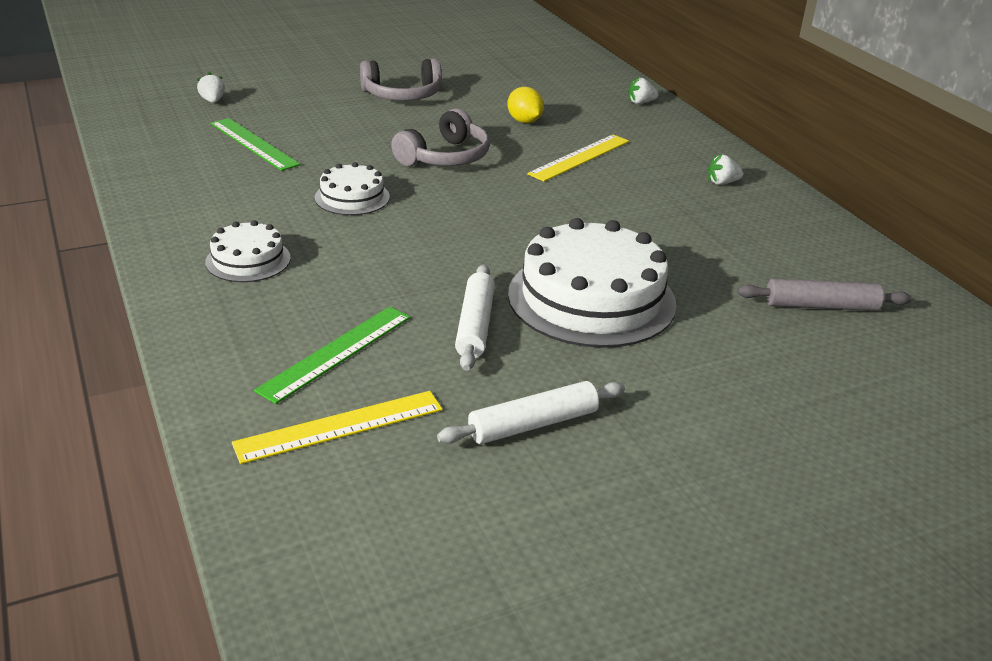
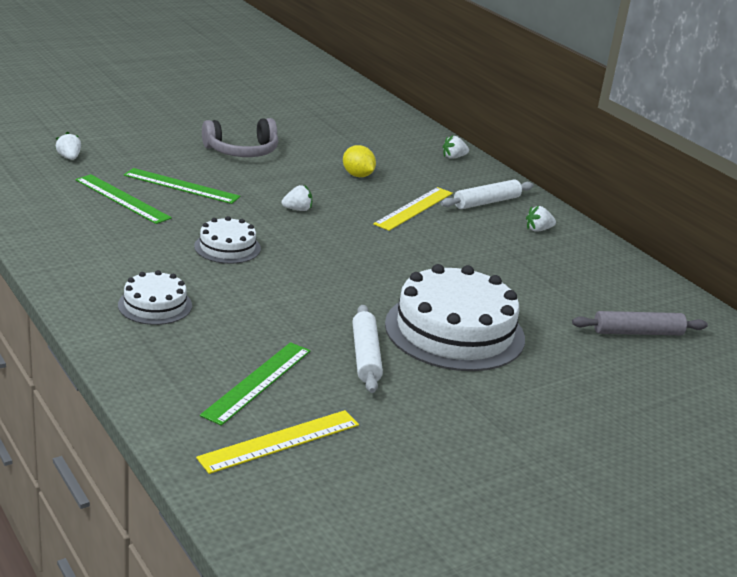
camera: 10 degrees left, 5 degrees down
(323, 131) = (181, 186): none -> green ruler
(445, 157) = (297, 209): grey headphones -> white strawberry
(533, 424) = (434, 433): white rolling pin -> white rolling pin (486, 202)

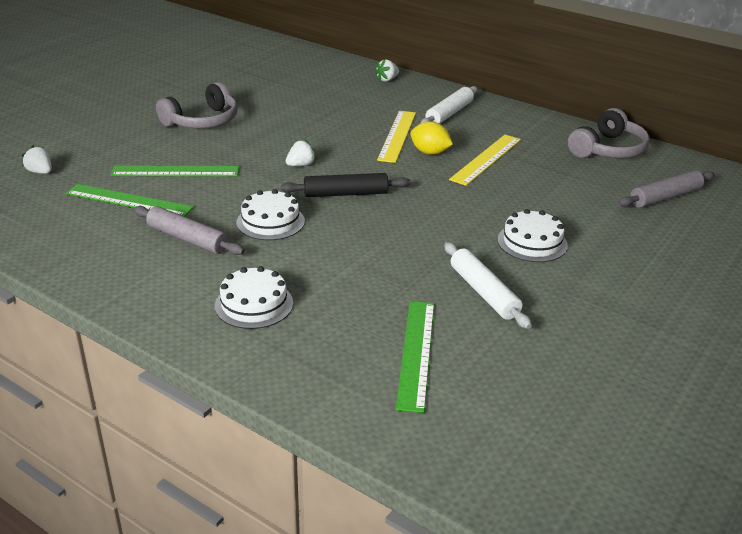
camera: 20 degrees left, 5 degrees up
(145, 241) = (188, 239): none -> grey rolling pin
(280, 441) = (489, 409): yellow ruler -> yellow ruler (486, 159)
(316, 243) = (345, 194): none -> black rolling pin
(357, 175) = (323, 117): yellow lemon -> yellow lemon (430, 152)
(454, 331) = (532, 242): white cake -> white cake, size x0.51
(538, 230) = (510, 127): white strawberry -> none
(622, 275) = (608, 149): none -> grey headphones

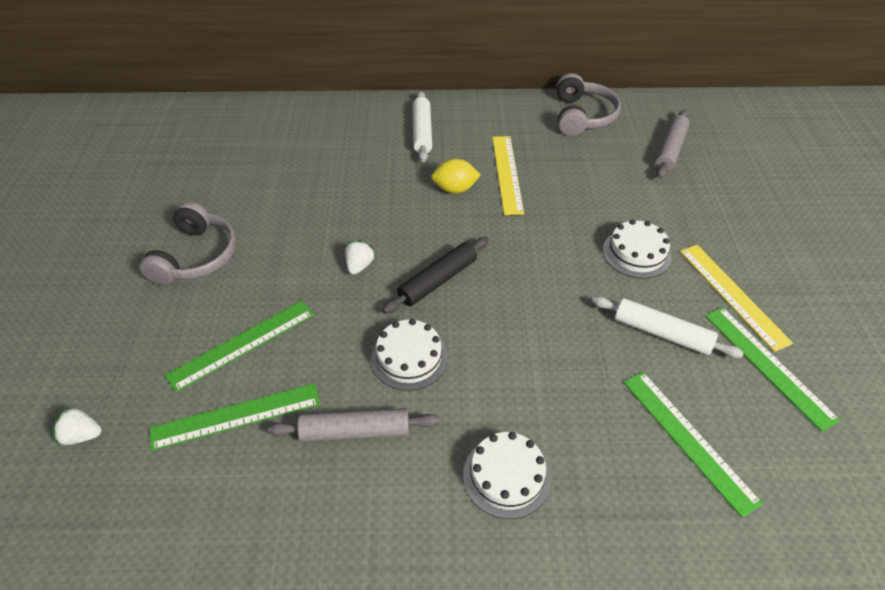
camera: 35 degrees left, 15 degrees up
(387, 80) = (324, 113): white strawberry -> none
(397, 136) = (406, 182): yellow ruler -> yellow ruler (732, 295)
(553, 350) = (768, 365): none -> green ruler

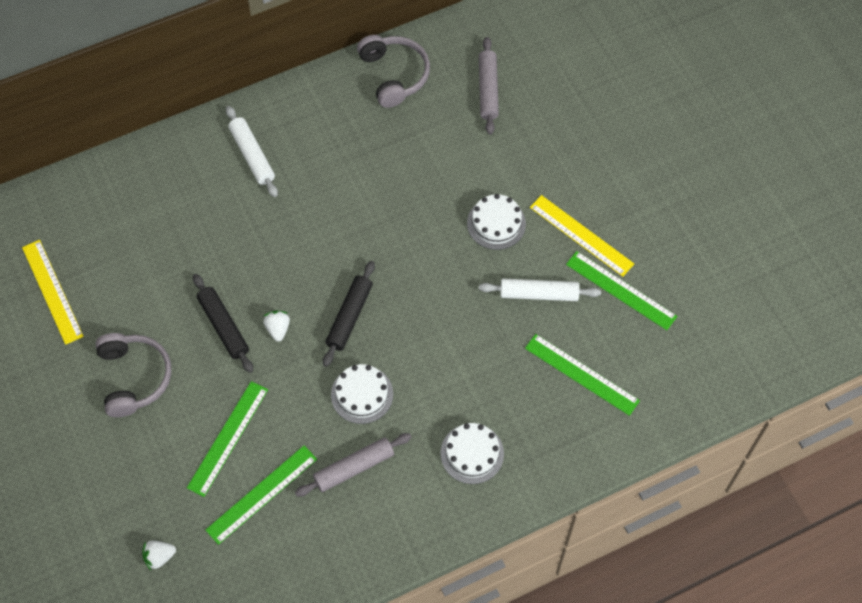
camera: 25 degrees left, 15 degrees up
(309, 245) = (224, 326): none -> black rolling pin
(455, 189) = (317, 214): yellow lemon -> none
(507, 174) = (355, 177): yellow ruler -> yellow ruler (52, 291)

